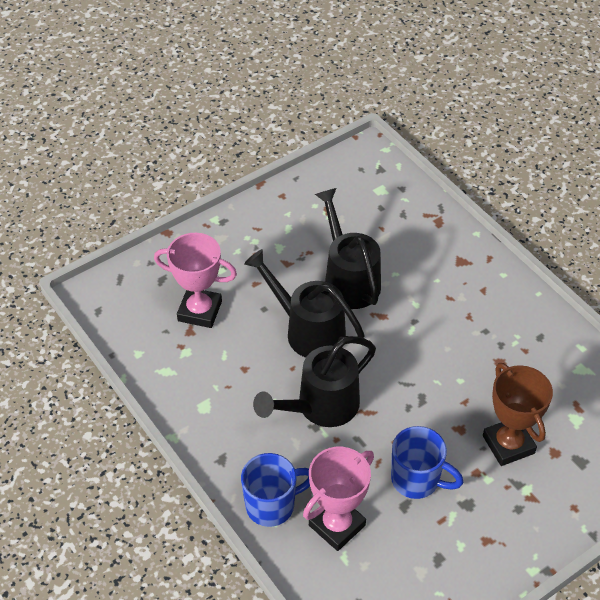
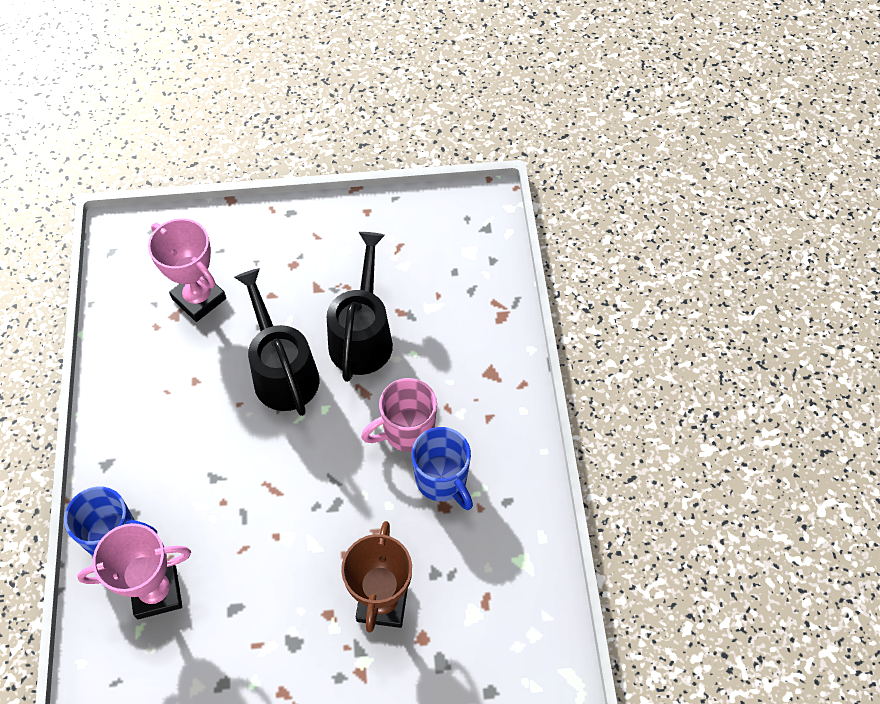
camera: 30 degrees right, 10 degrees up
(320, 407) = (233, 460): black watering can -> none
(417, 480) = (265, 589): blue mug -> blue mug (442, 480)
(433, 326) = (407, 431): none -> pink mug

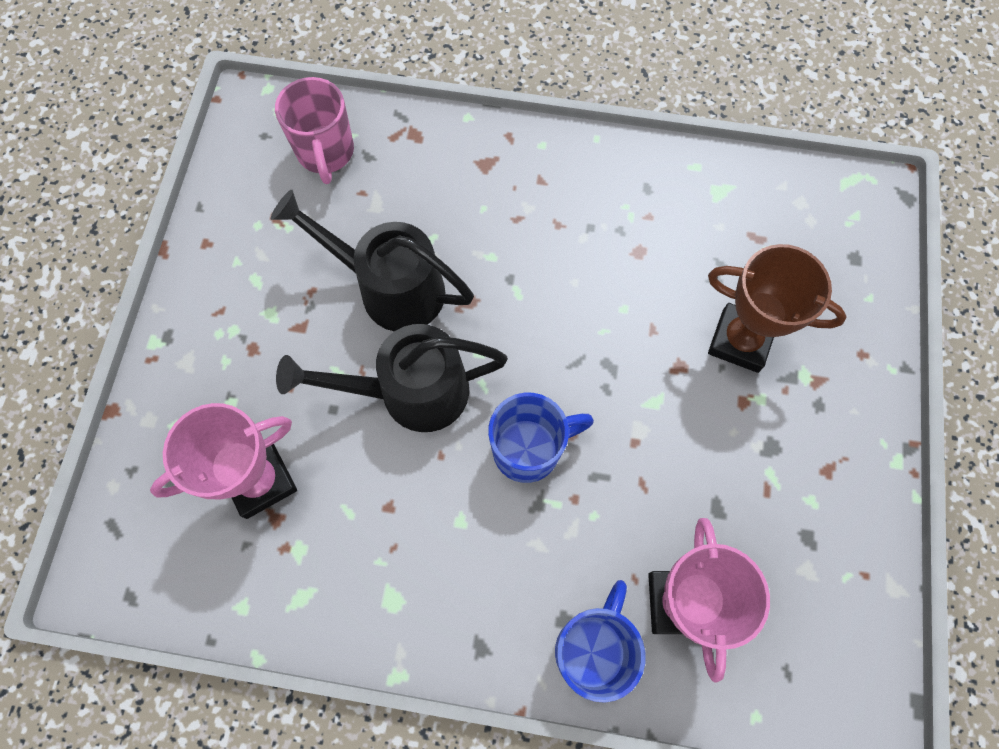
camera: 75 degrees left, 10 degrees up
(407, 431) = (534, 268): pink mug -> pink mug (326, 153)
(442, 480) = (606, 245): blue mug -> blue mug (529, 449)

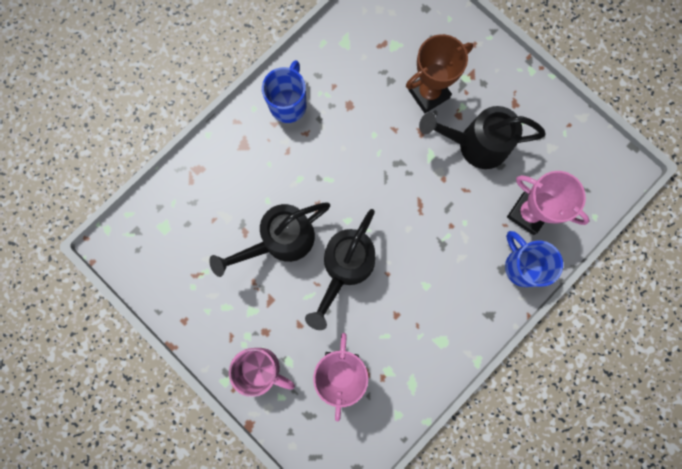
camera: 55 degrees left, 10 degrees up
(326, 153) = (174, 223): pink mug -> pink mug (262, 368)
(529, 449) = (413, 230): blue mug -> blue mug (288, 104)
(720, 454) = (475, 144): none -> black watering can

